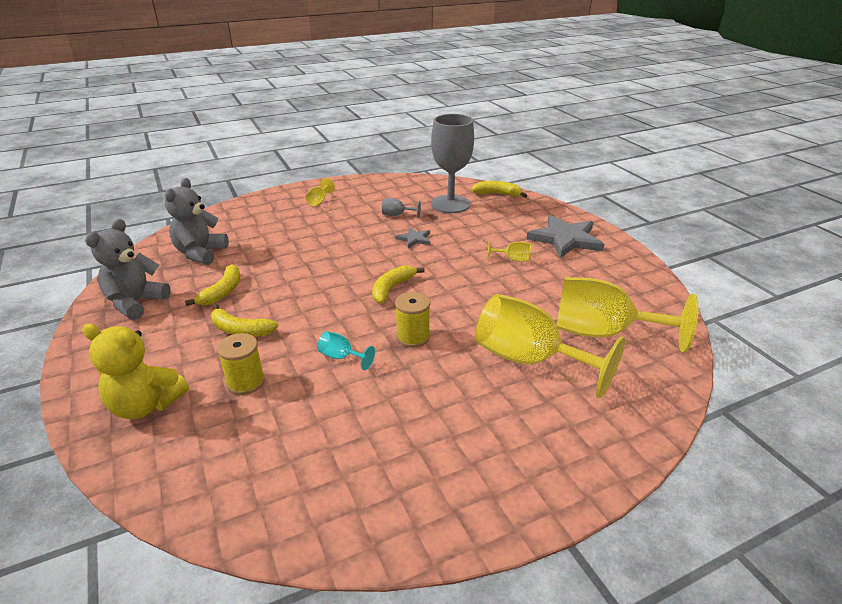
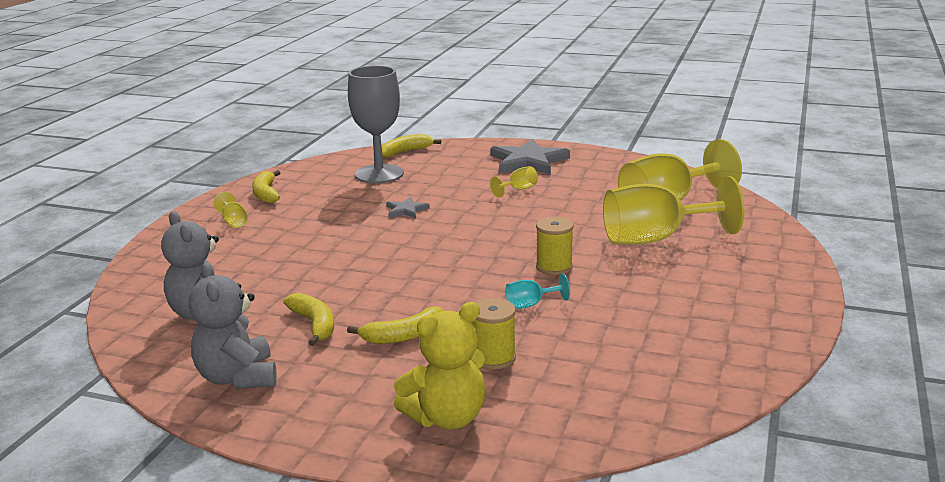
camera: 45 degrees left, 10 degrees down
(392, 288) = (467, 248): yellow banana -> yellow banana (266, 194)
(397, 215) = (347, 201): grey goblet -> none

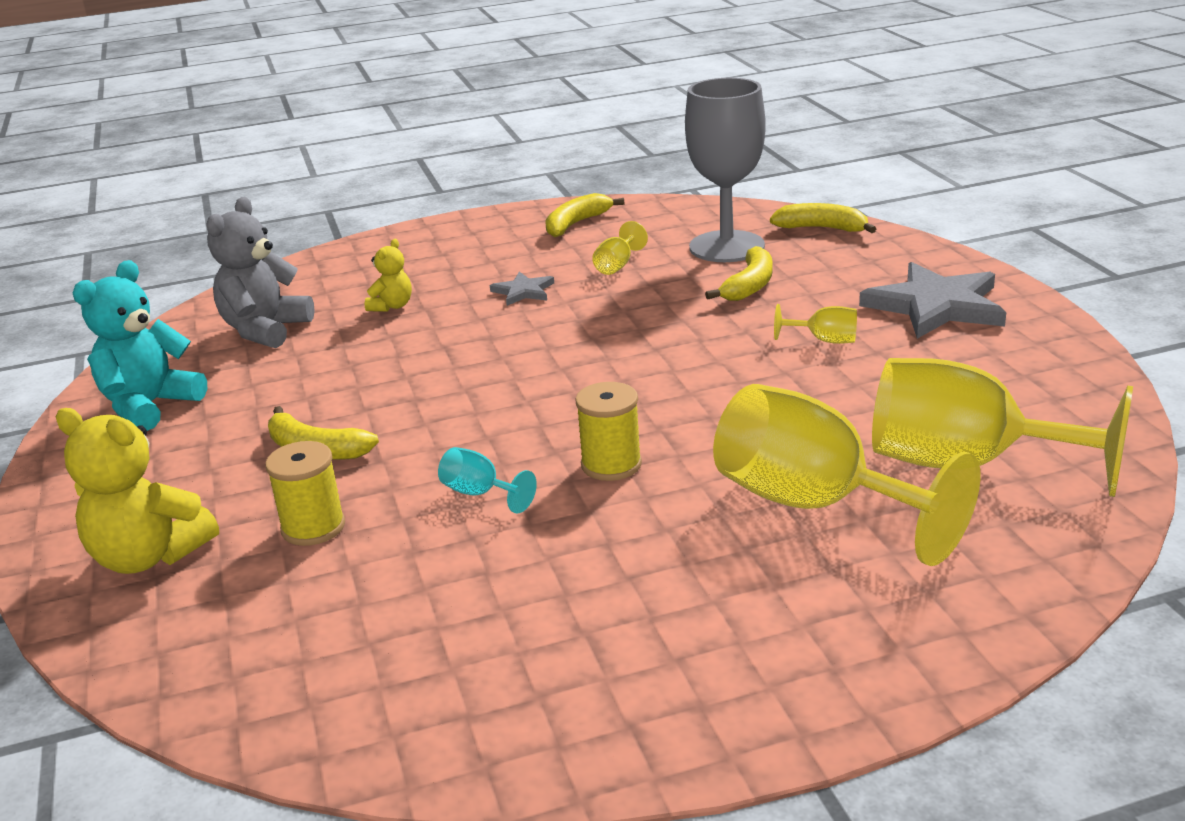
camera: 55 degrees right, 5 degrees up
(233, 222) = (484, 244): yellow goblet -> yellow goblet (617, 265)
(237, 377) = (149, 406): grey teddy bear -> turquoise teddy bear
(260, 268) = (392, 306): none -> yellow teddy bear
(314, 324) = (294, 391): yellow banana -> yellow banana (749, 286)
(406, 210) = (646, 306): grey star -> grey star (523, 291)

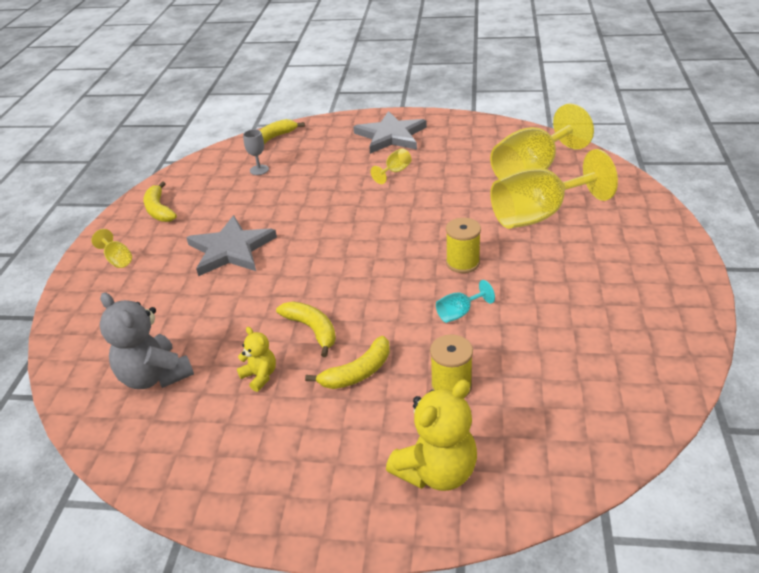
camera: 65 degrees left, 10 degrees up
(149, 406) = (217, 456): turquoise teddy bear -> none
(392, 306) = (187, 307): yellow teddy bear -> yellow teddy bear (260, 376)
(523, 291) = (231, 249): grey star -> grey star, size x2.04
(617, 265) = (237, 209): yellow goblet -> yellow goblet (117, 259)
(726, 247) = (259, 170): grey goblet -> grey goblet, size x0.41
(749, 286) = (314, 175): yellow banana -> yellow banana (312, 330)

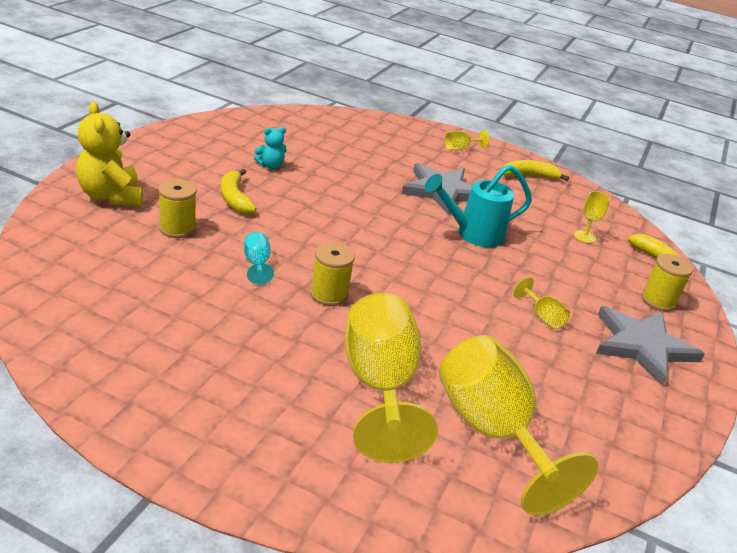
camera: 100 degrees right, 5 degrees down
(155, 376) = (307, 136): grey teddy bear -> none
(259, 170) = (584, 236): grey goblet -> yellow goblet
(260, 376) = (270, 166): yellow teddy bear -> turquoise teddy bear
(302, 218) = (472, 234): none -> turquoise watering can
(312, 330) = (302, 196): yellow banana -> none
(329, 135) = (658, 300): none -> yellow spool

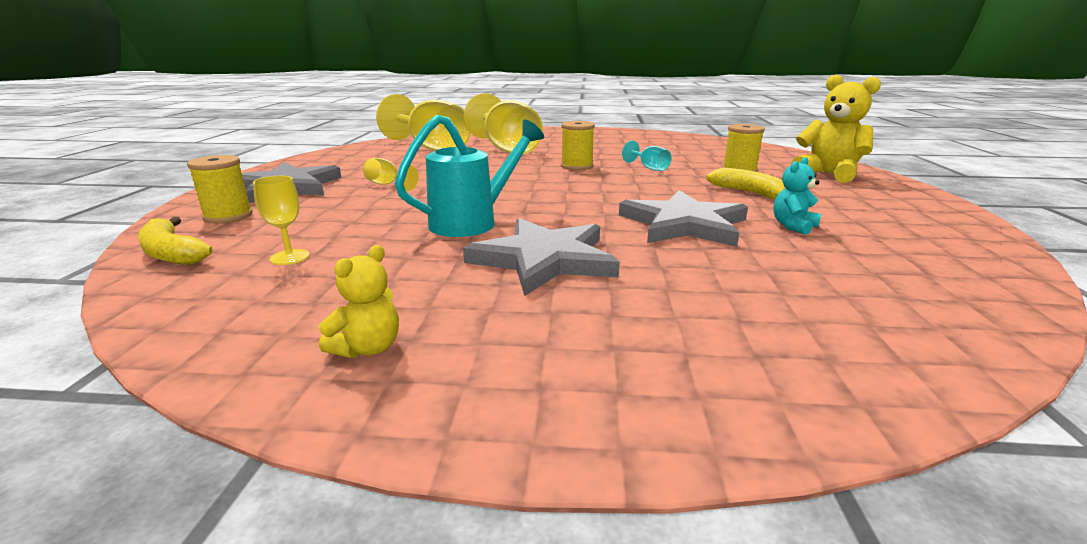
camera: 165 degrees right, 10 degrees down
(335, 188) = (683, 224): none -> grey star
(460, 148) = (571, 374): yellow goblet -> none
(529, 176) = (368, 348): yellow banana -> yellow teddy bear

